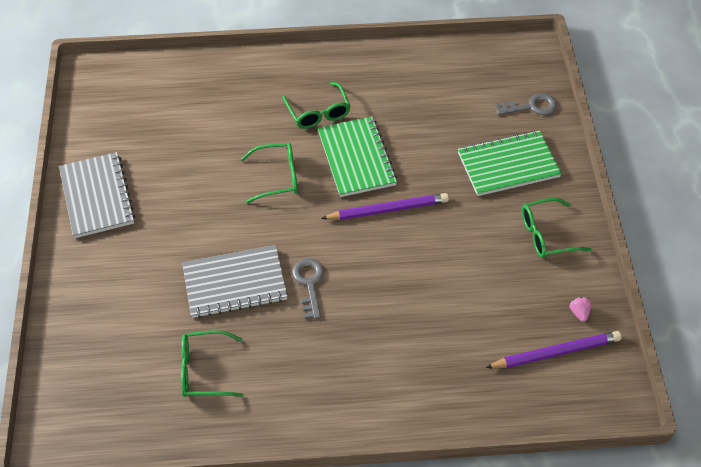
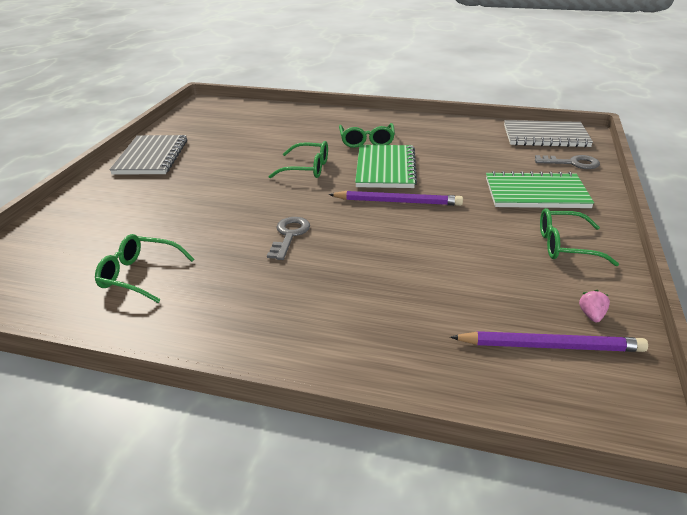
camera: 20 degrees right, 20 degrees down
(235, 283) = (219, 223): grey notebook -> grey notebook (545, 136)

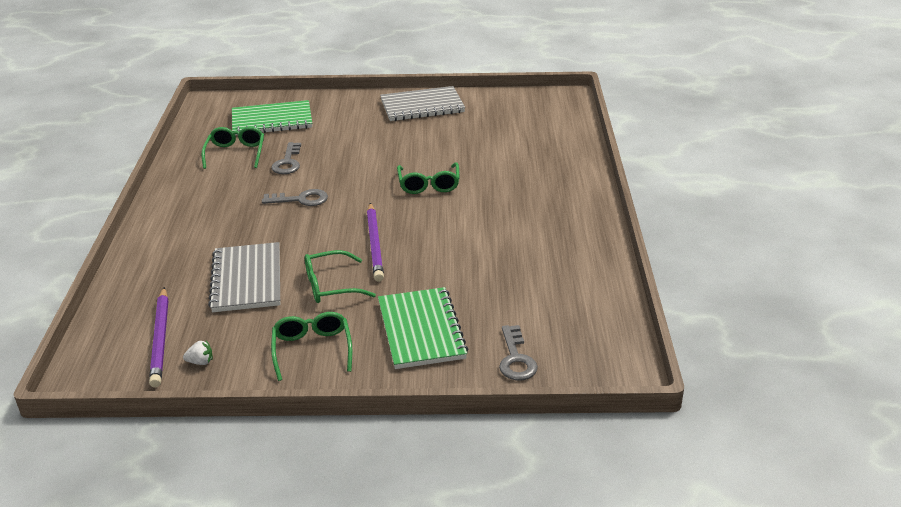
camera: 75 degrees right, 0 degrees up
(198, 239) = (287, 162): none -> grey key
(366, 141) = (512, 207): green glasses -> green glasses (331, 286)
(385, 168) = (446, 228): green notebook -> green notebook (272, 120)
(545, 136) = (596, 337): grey notebook -> grey notebook (247, 279)
(591, 315) = (200, 362): pink strawberry -> white strawberry

